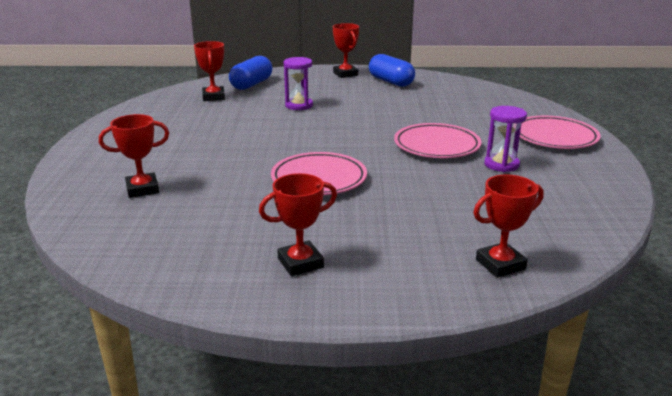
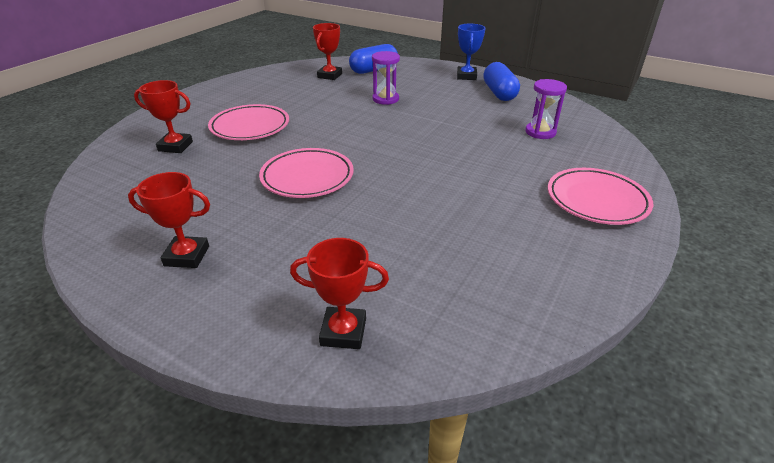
camera: 30 degrees right, 10 degrees up
(345, 74) = (466, 76): red trophy -> blue trophy
(436, 146) = (455, 174): pink plate -> pink plate (250, 127)
(501, 164) = (494, 215): purple hourglass -> purple hourglass (540, 132)

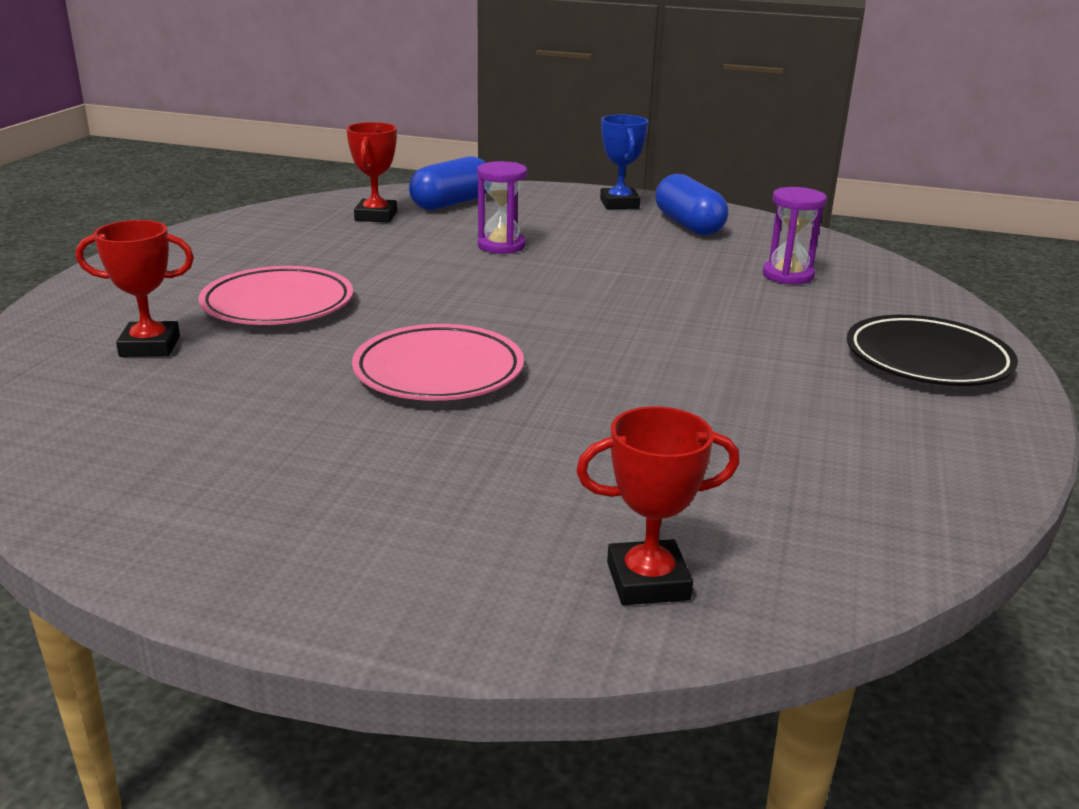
camera: 15 degrees left, 10 degrees down
(187, 256) = (294, 511): red trophy -> none
(596, 200) = (927, 360): pink plate -> black plate

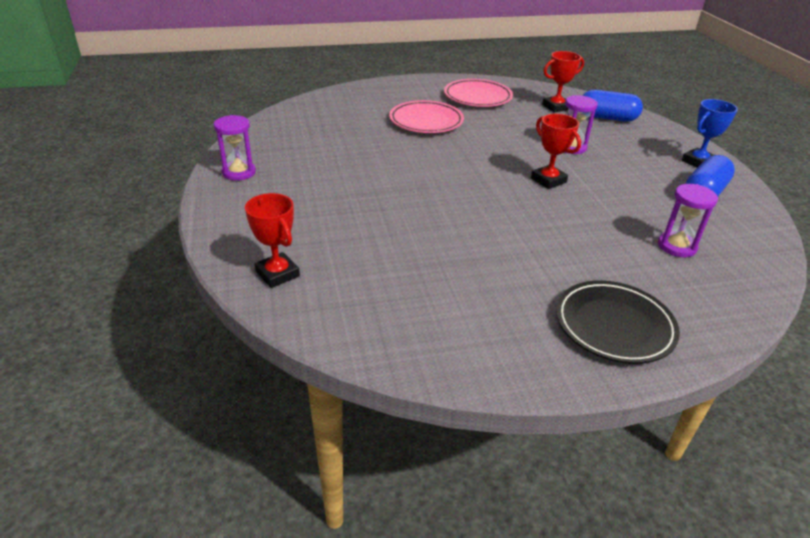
camera: 60 degrees right, 10 degrees up
(150, 346) = (359, 113): red trophy -> red trophy (548, 180)
(201, 537) = (239, 172): none -> purple hourglass
(438, 372) = (406, 175): pink plate -> pink plate (477, 97)

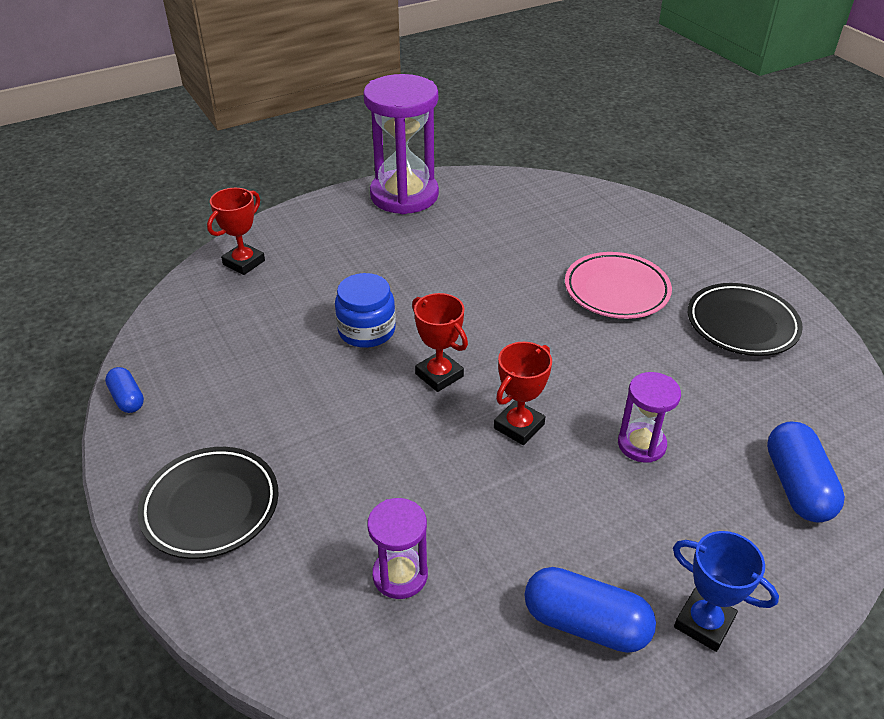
camera: 75 degrees right, 5 degrees up
(239, 172) = (404, 195): purple hourglass -> purple hourglass, size x1.98
(422, 220) = (366, 330): none -> blue jar
(464, 372) = (127, 398): none -> blue capsule
(477, 97) = (742, 324): pink plate -> black plate
(556, 107) = (785, 416): red trophy -> red trophy (439, 375)

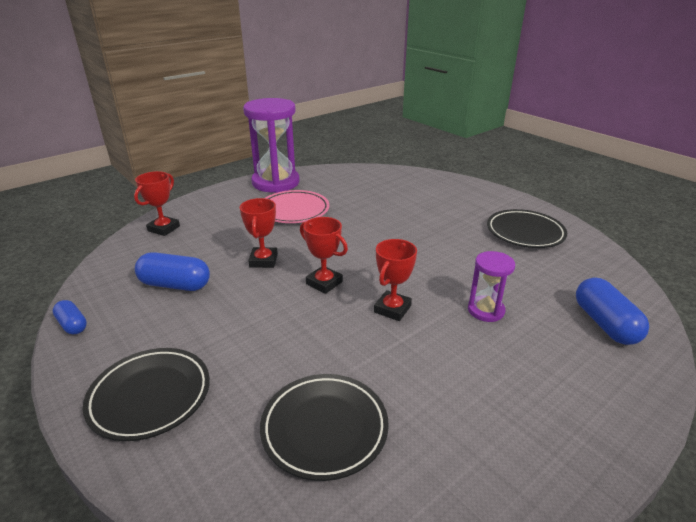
camera: 10 degrees left, 10 degrees down
(366, 330) = (263, 261): blue jar -> red trophy
(400, 575) = (324, 428): purple hourglass -> black plate
(585, 624) = (489, 444): blue capsule -> blue capsule (175, 285)
(616, 290) = (435, 221): pink plate -> pink plate (294, 211)
(704, 623) = (581, 429): blue trophy -> none

